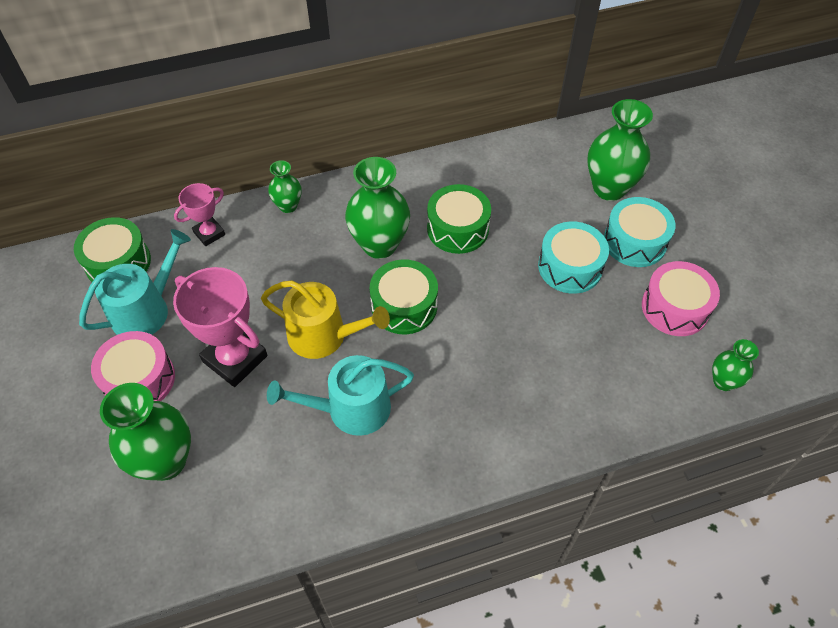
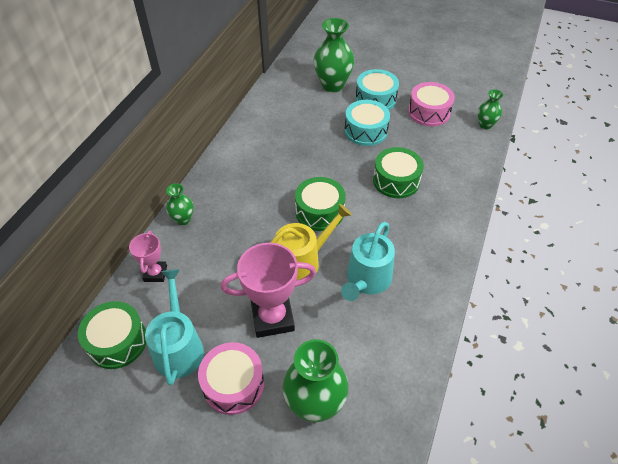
camera: 50 degrees left, 5 degrees down
(379, 245) = (264, 195): green vase -> none
(457, 229) = (291, 156): green drum -> green drum (396, 180)

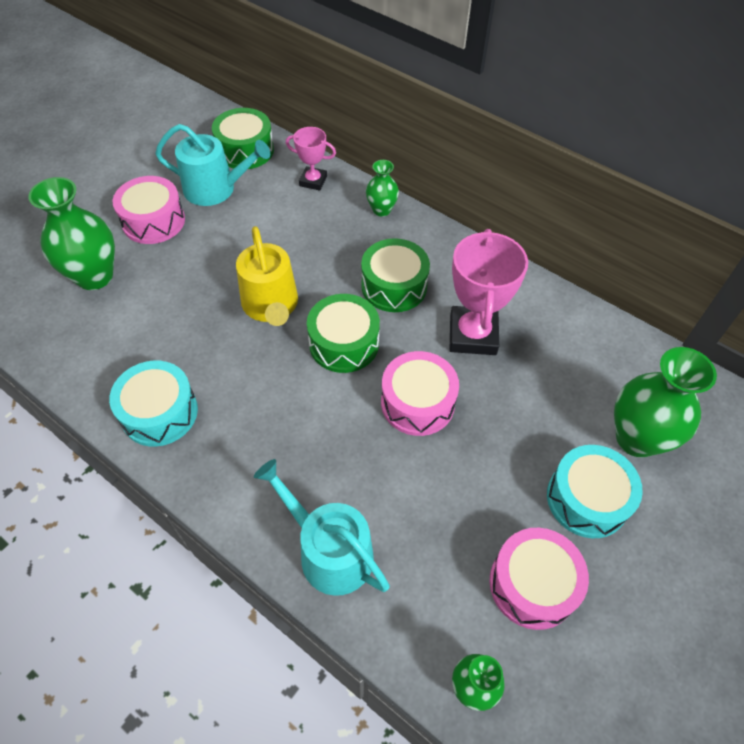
camera: 105 degrees right, 5 degrees up
(272, 318) = (209, 263): pink trophy -> pink trophy (473, 335)
(349, 168) = (417, 403): none -> pink drum
(366, 131) = (499, 453): turquoise drum -> turquoise drum (159, 412)
(366, 280) = (212, 364): turquoise watering can -> turquoise watering can (329, 551)
(396, 180) = (370, 459): green drum -> green drum (394, 286)

